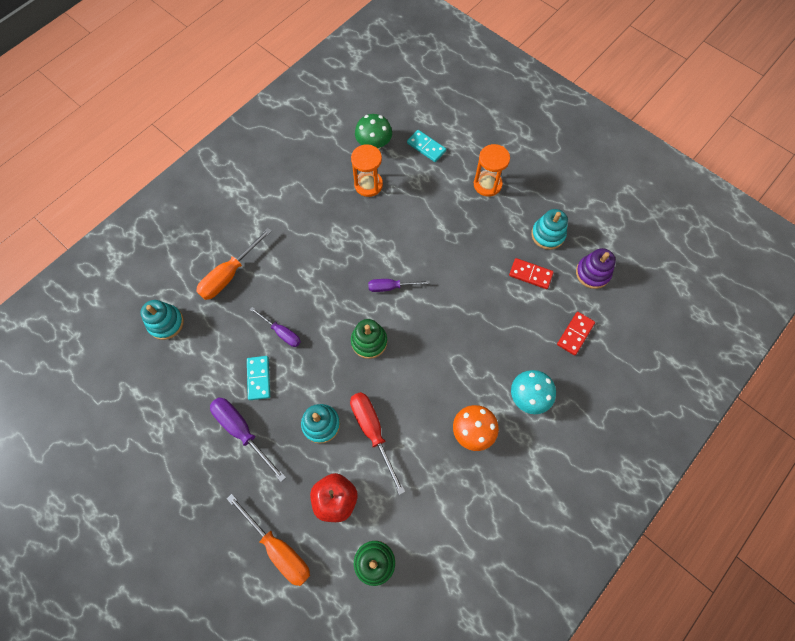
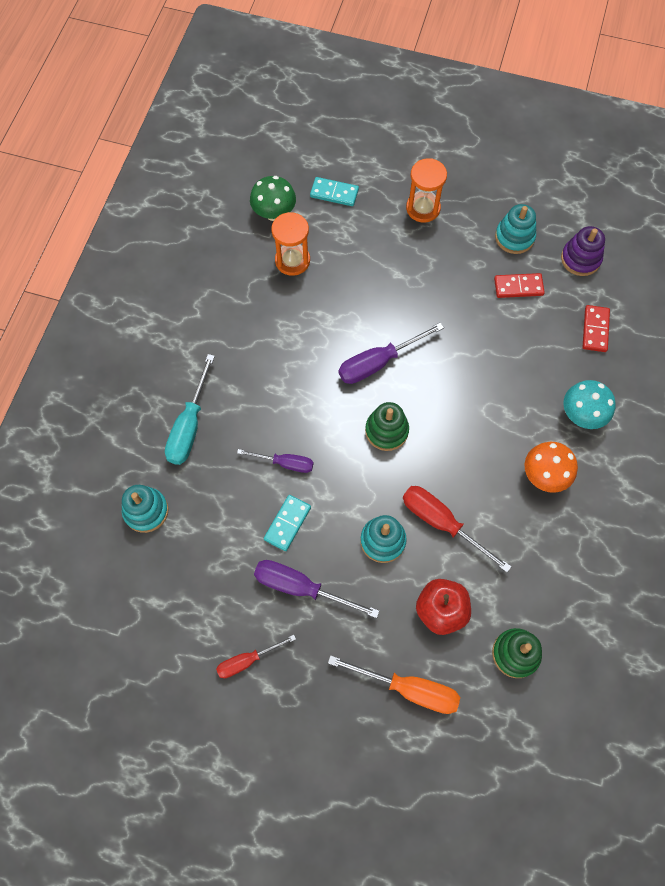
camera: 25 degrees left, 0 degrees up
(175, 467) = (247, 660): none -> red screwdriver
(229, 274) = (189, 425): orange screwdriver -> turquoise screwdriver
(259, 378) = (287, 523): turquoise domino -> turquoise domino turned 60 degrees clockwise
(391, 287) = (378, 362): purple screwdriver -> purple screwdriver, size x1.58

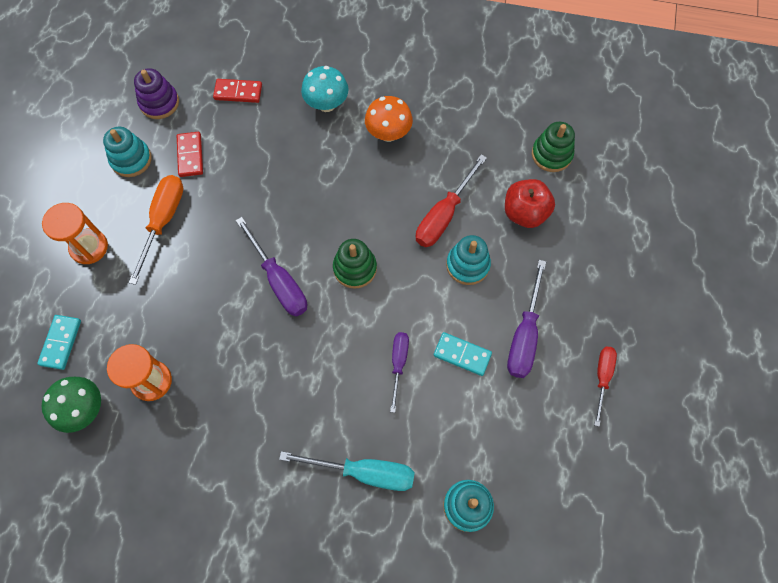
camera: 95 degrees left, 0 degrees up
(247, 660) = (602, 378): red screwdriver -> red screwdriver turned 135 degrees counterclockwise
(408, 688) = (597, 236): orange screwdriver -> orange screwdriver (163, 221)

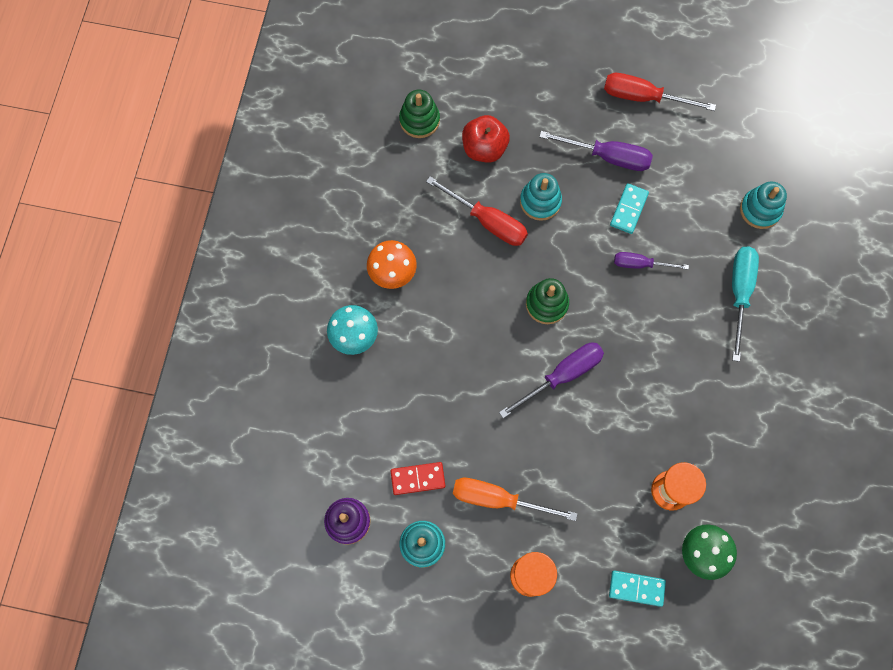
camera: 90 degrees left, 5 degrees up
(238, 92) = (336, 433): red domino -> none
(602, 378) = (643, 97): red screwdriver -> red screwdriver, size x1.58

